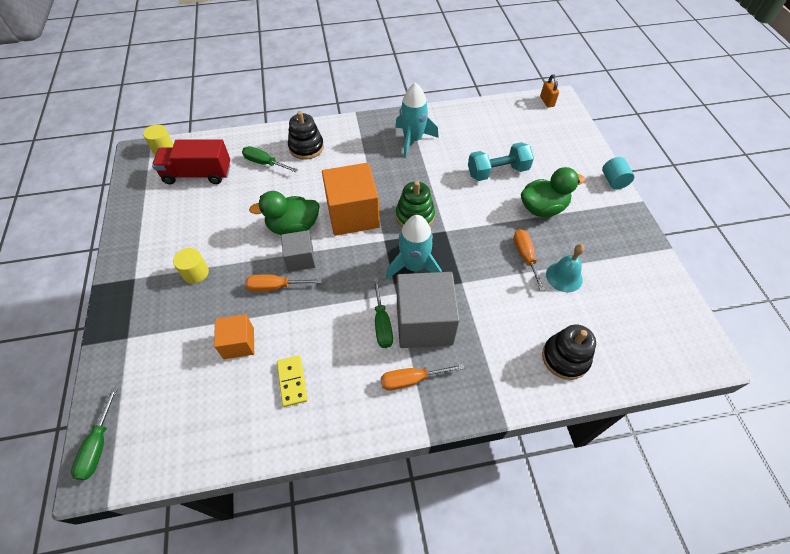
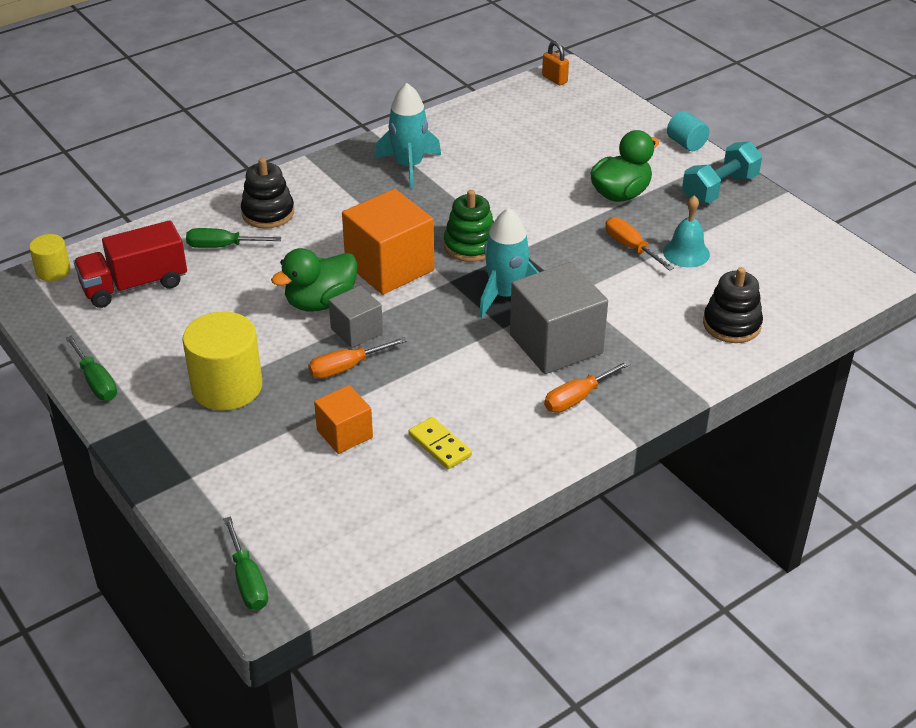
camera: 25 degrees left, 15 degrees down
(195, 273) = (227, 387): yellow cylinder -> yellow cylinder, size x1.88
(382, 323) = (507, 360): green screwdriver -> green screwdriver (96, 381)
(497, 172) = (542, 171): turquoise dumbbell -> turquoise dumbbell (719, 189)

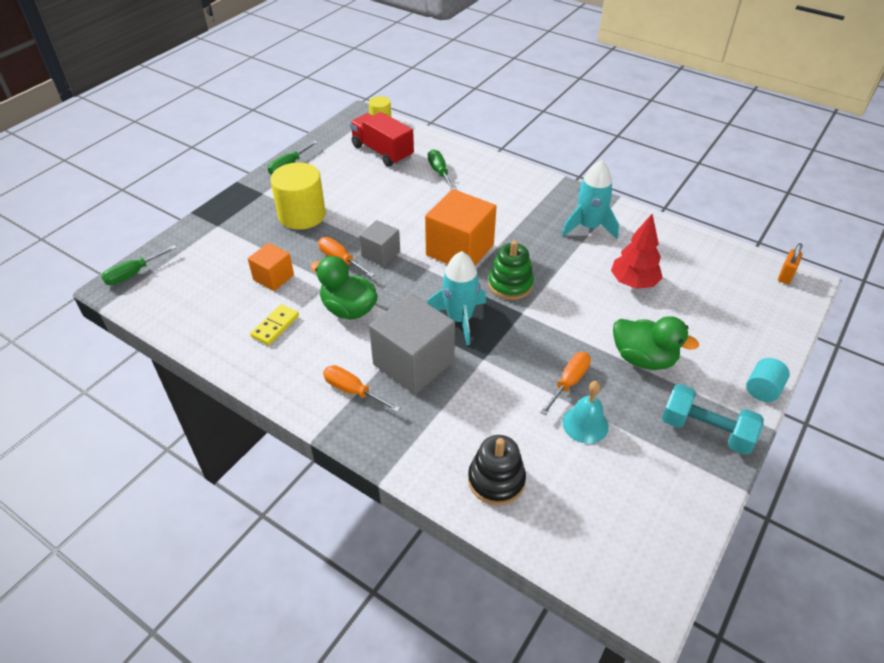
camera: 70 degrees right, 5 degrees up
(268, 213) = (486, 179): black stacking toy -> none
(320, 302) = (403, 229): green duck -> green duck (348, 309)
(514, 166) = (633, 283): none -> red tree

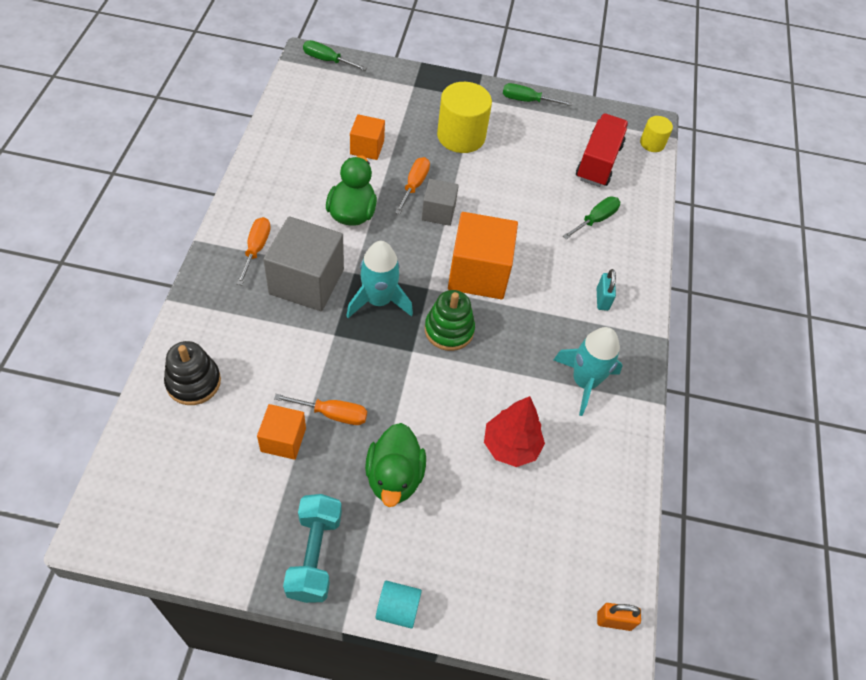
camera: 60 degrees right, 10 degrees up
(275, 326) = (308, 171): yellow domino -> none
(517, 194) = (602, 299): none -> turquoise padlock
(585, 424) = (283, 440): turquoise bell -> orange cube

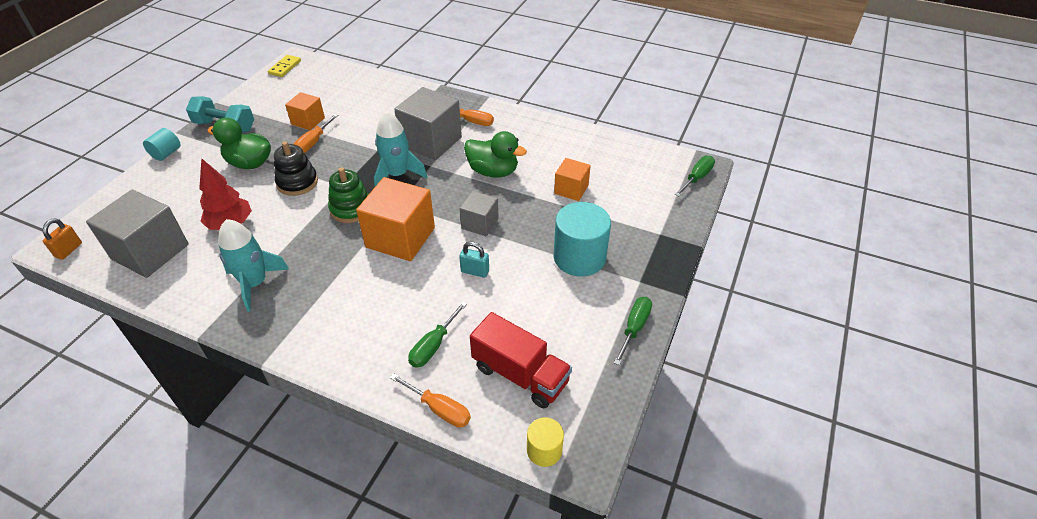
camera: 110 degrees right, 10 degrees down
(127, 537) = (285, 67): none -> yellow domino
(193, 382) = (370, 91): black stacking toy -> black stacking toy (297, 182)
(414, 185) = (517, 213): orange screwdriver -> orange screwdriver (439, 409)
(461, 136) = (579, 257): yellow cylinder -> turquoise cylinder
(581, 515) = (150, 252): none -> grey cube
(595, 220) = (433, 345): green screwdriver -> green screwdriver turned 60 degrees clockwise
(602, 299) = (331, 322): turquoise padlock -> turquoise padlock (475, 271)

